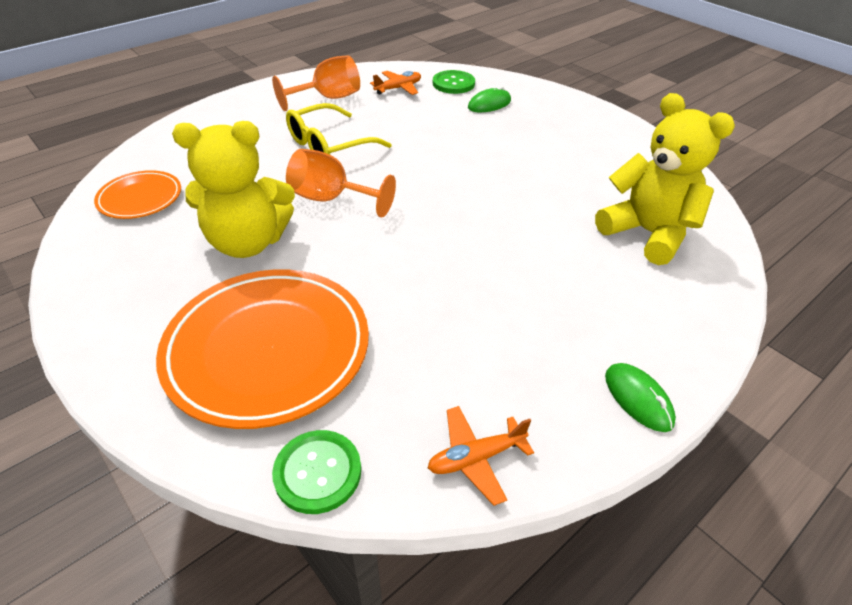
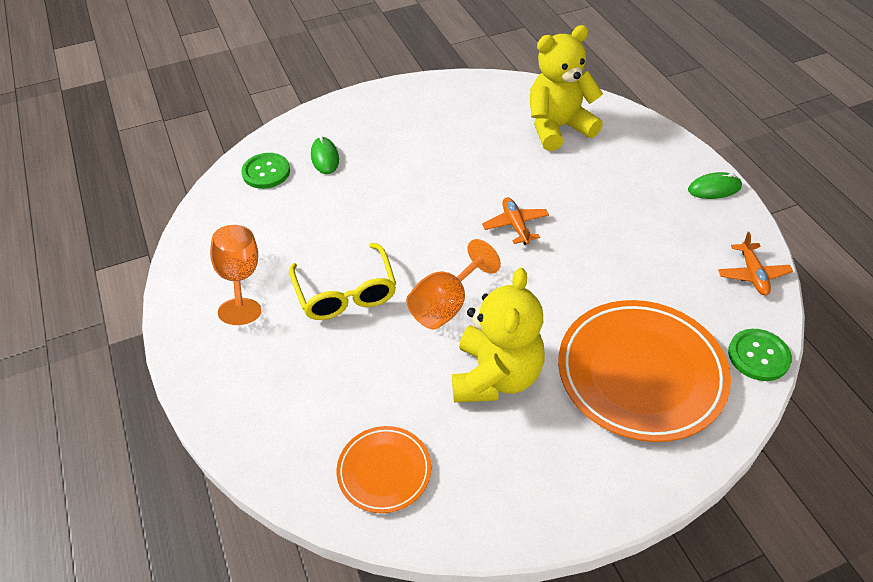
camera: 70 degrees left, 5 degrees up
(398, 88) = (251, 216): orange plane -> orange plane (515, 225)

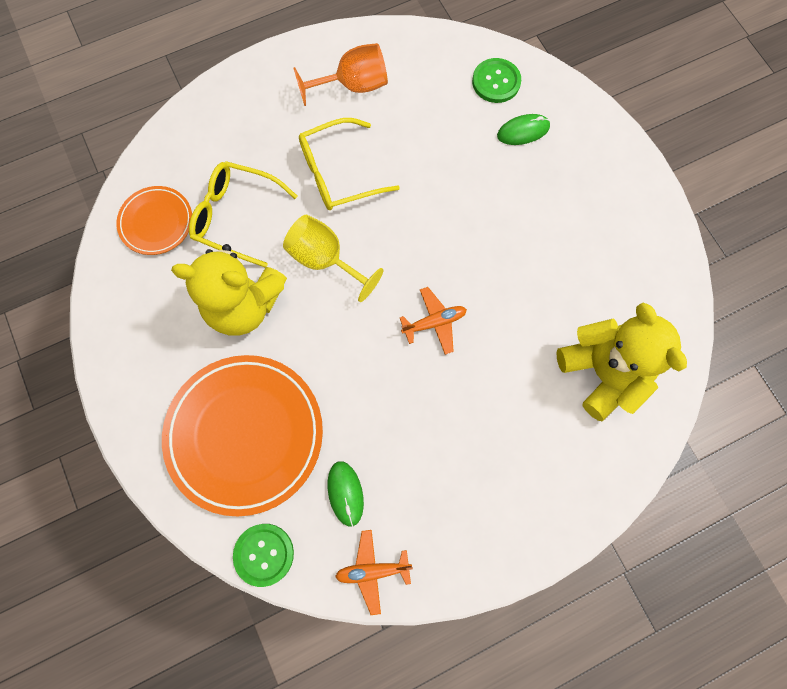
camera: 85 degrees right, 25 degrees up
(386, 386) = (236, 216): none -> yellow glasses
(446, 305) = (325, 260): orange goblet -> yellow goblet
(714, 188) = (508, 550): green mouse -> green mouse (345, 493)

